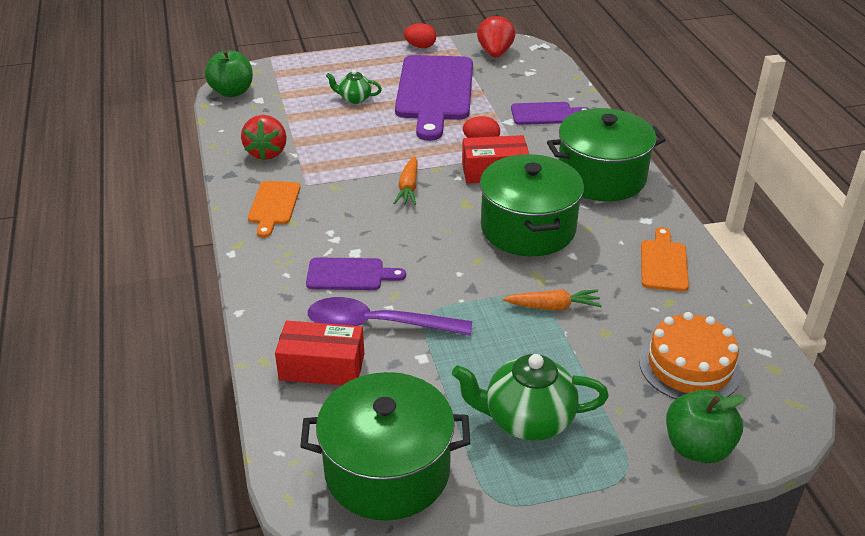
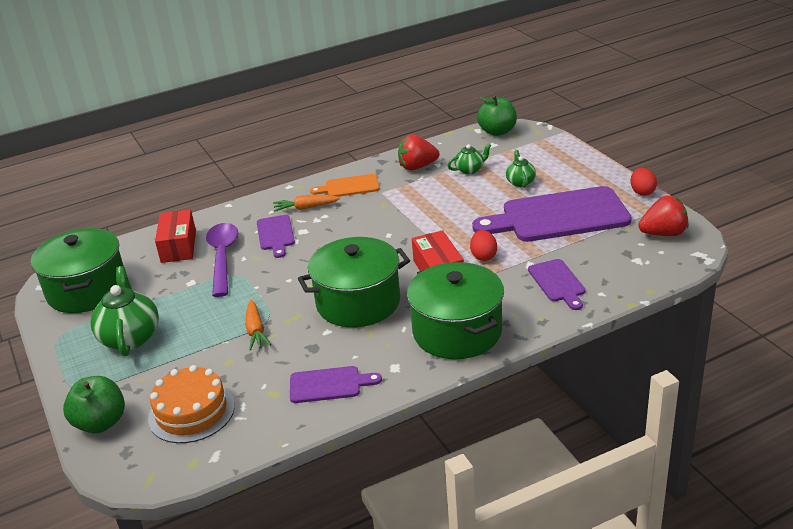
camera: 80 degrees right, 5 degrees down
(303, 122) = (470, 170): none -> green teapot
(408, 188) = (395, 235): orange carrot -> orange carrot (305, 208)
(663, 263) = (329, 385): orange cutting board -> purple cutting board

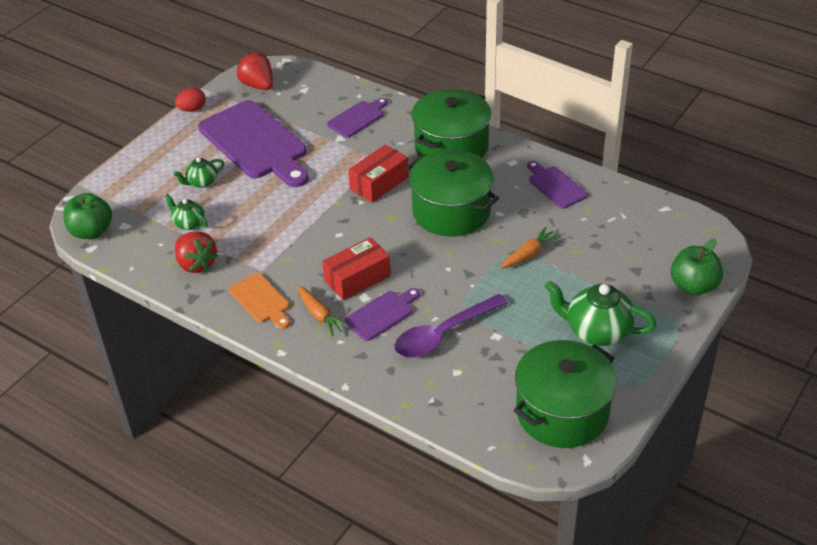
camera: 120 degrees left, 10 degrees up
(130, 337) = (597, 331): green teapot -> green teapot turned 60 degrees clockwise
(178, 246) = (446, 382): red box -> red box (357, 278)
(191, 412) = (640, 242): orange cake -> none
(483, 256) = (342, 165): red egg -> none

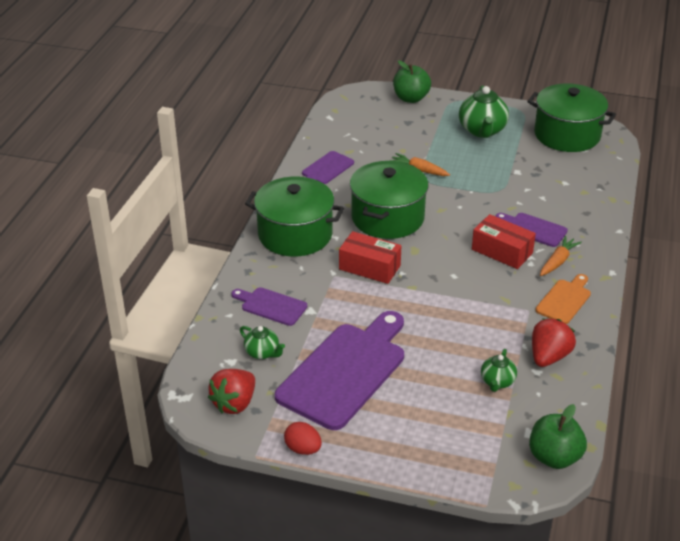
camera: 110 degrees left, 5 degrees down
(202, 182) = (430, 394): green teapot -> green teapot (262, 353)
(443, 334) = (533, 195): purple spoon -> none

